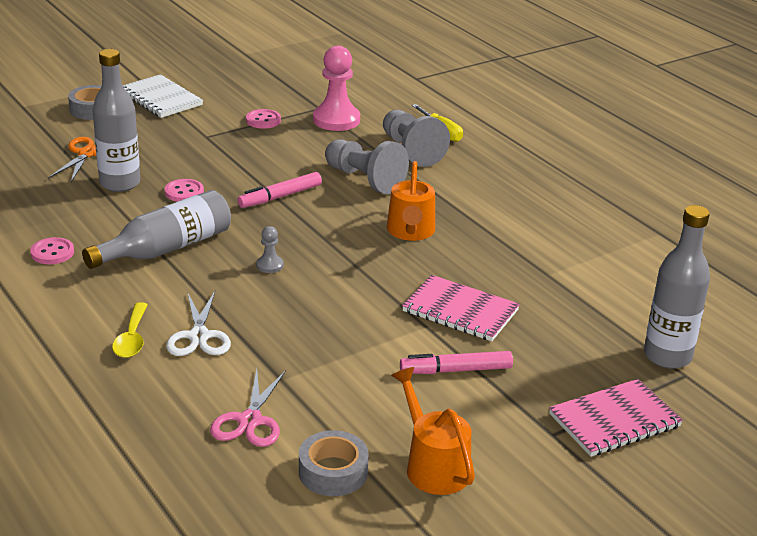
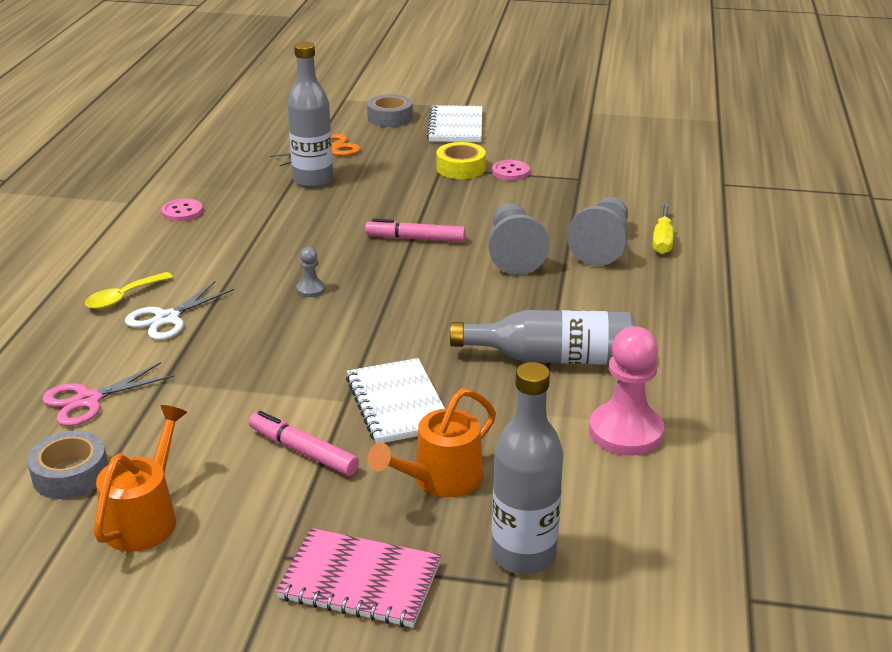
camera: 45 degrees right, 0 degrees up
(166, 248) = (260, 242): grey bottle -> grey bottle (552, 358)
(184, 192) = (347, 205): pink button -> none
(221, 131) = (460, 168): none -> yellow tape
(336, 120) = (577, 194): pink pawn -> pink pawn (625, 432)
(410, 232) = (475, 315): orange watering can -> orange watering can (440, 480)
(460, 311) = (398, 403): pink notebook -> white notebook

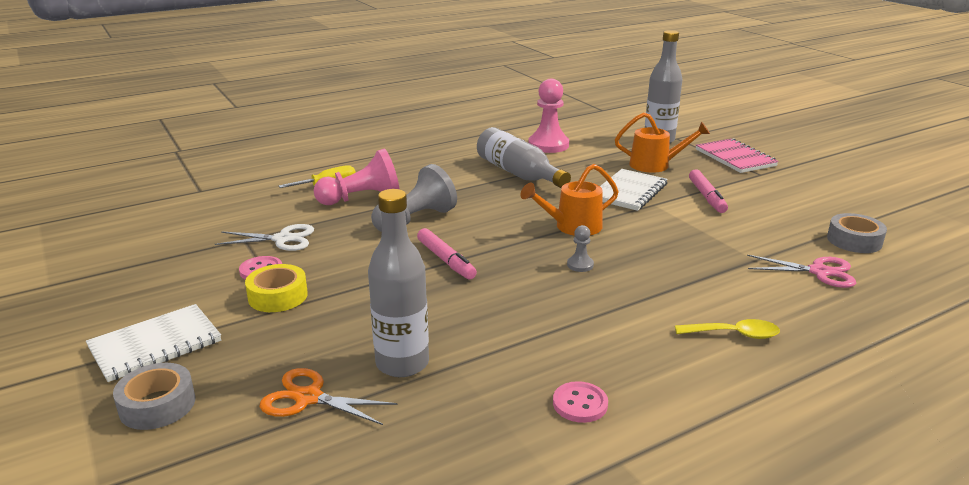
camera: 130 degrees left, 5 degrees down
(145, 517) = (819, 208): orange watering can -> orange watering can (572, 227)
(167, 318) = (712, 298): white scissors -> white scissors (282, 239)
(602, 246) = (362, 198): grey pawn -> pink pawn

